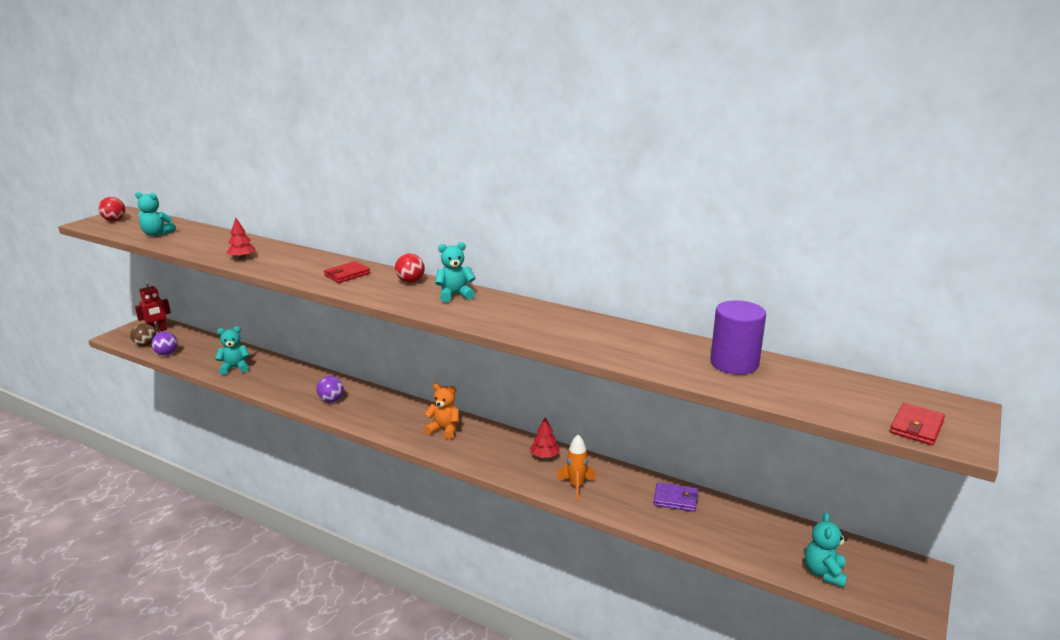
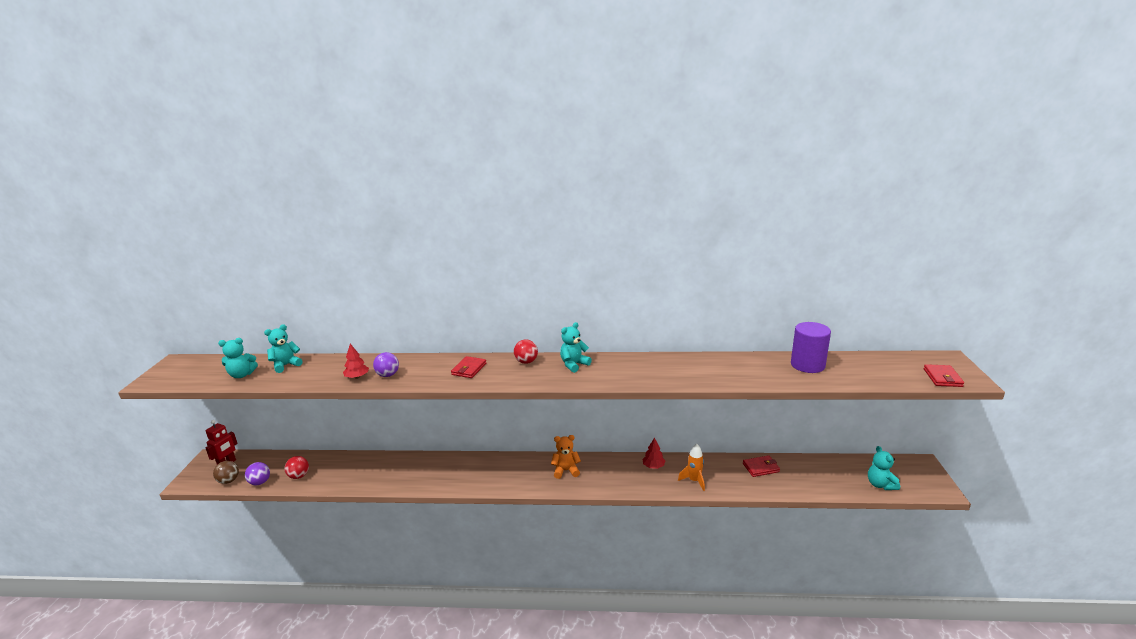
camera: 25 degrees left, 0 degrees up
(114, 220) = (176, 372): red ball -> red ball (299, 476)
(235, 368) = (341, 475): turquoise teddy bear -> turquoise teddy bear (286, 365)
(331, 400) = (454, 476): purple ball -> purple ball (388, 375)
(675, 499) = (760, 468): purple wallet -> red wallet

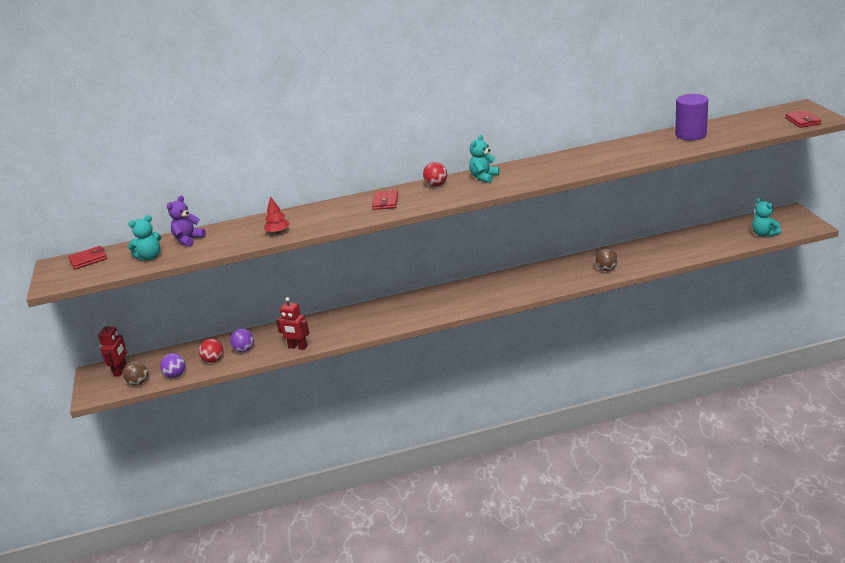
camera: 15 degrees left, 5 degrees up
(286, 365) = (188, 240): turquoise teddy bear -> purple teddy bear
(371, 484) = (297, 347): none -> red robot
(388, 375) = (308, 224): purple ball -> purple ball (244, 350)
(566, 471) = (484, 290): orange teddy bear -> none
(653, 466) = (563, 267): red tree -> none
(694, 481) = (606, 269): orange rocket -> brown ball
(760, 468) = (659, 246): red wallet -> red wallet (88, 259)

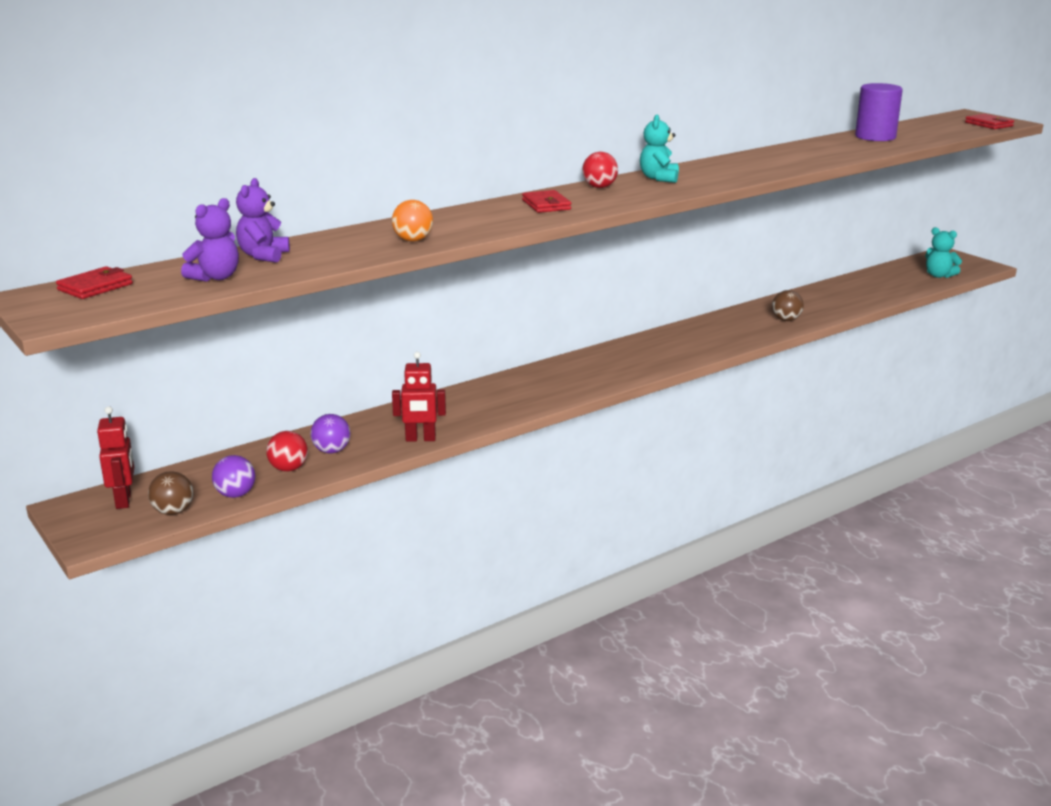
camera: 25 degrees left, 5 degrees down
(150, 257) = (215, 277): turquoise teddy bear -> purple teddy bear
(278, 232) = (413, 240): red tree -> orange ball

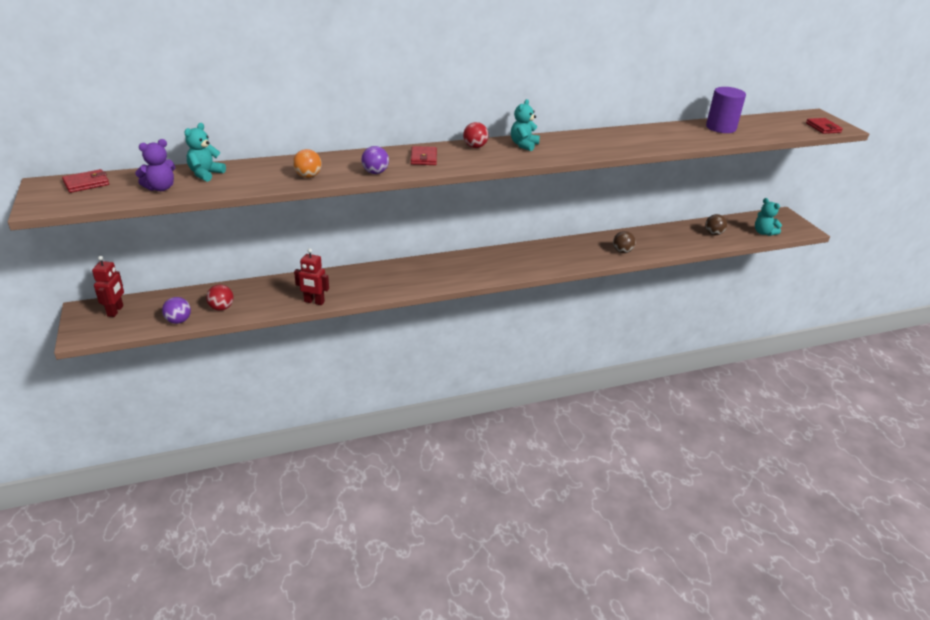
camera: 15 degrees right, 10 degrees up
(173, 512) = (136, 326): brown ball -> brown ball (713, 234)
(263, 256) = (205, 174): purple teddy bear -> turquoise teddy bear
(331, 451) = (255, 299): purple ball -> purple ball (375, 172)

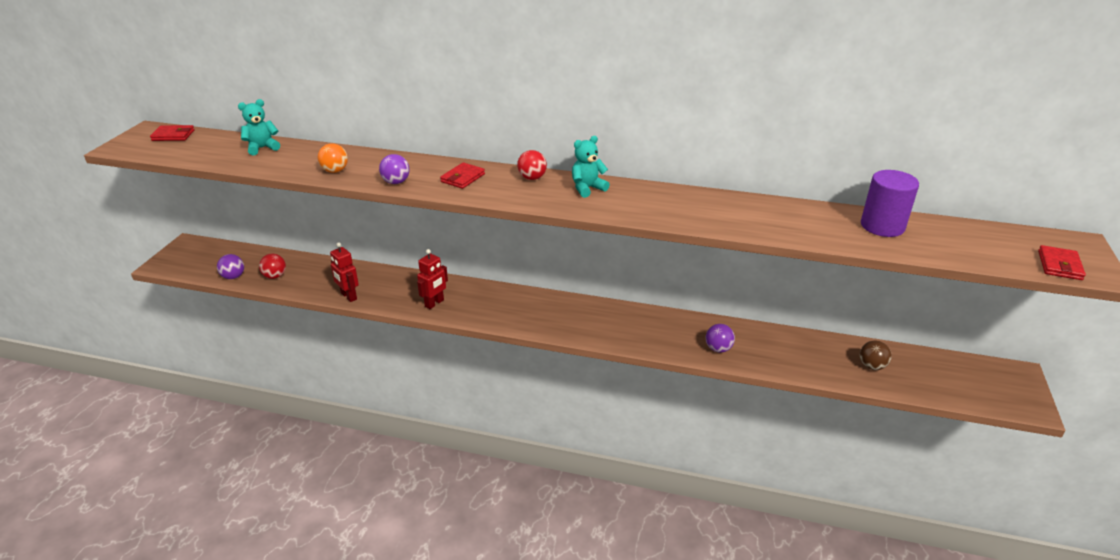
camera: 35 degrees right, 0 degrees up
(115, 311) = (204, 252): red robot -> red robot (434, 303)
(160, 188) = (213, 153): purple teddy bear -> none
(622, 251) = (718, 349): brown ball -> purple ball
(763, 233) = (953, 389): turquoise teddy bear -> none

